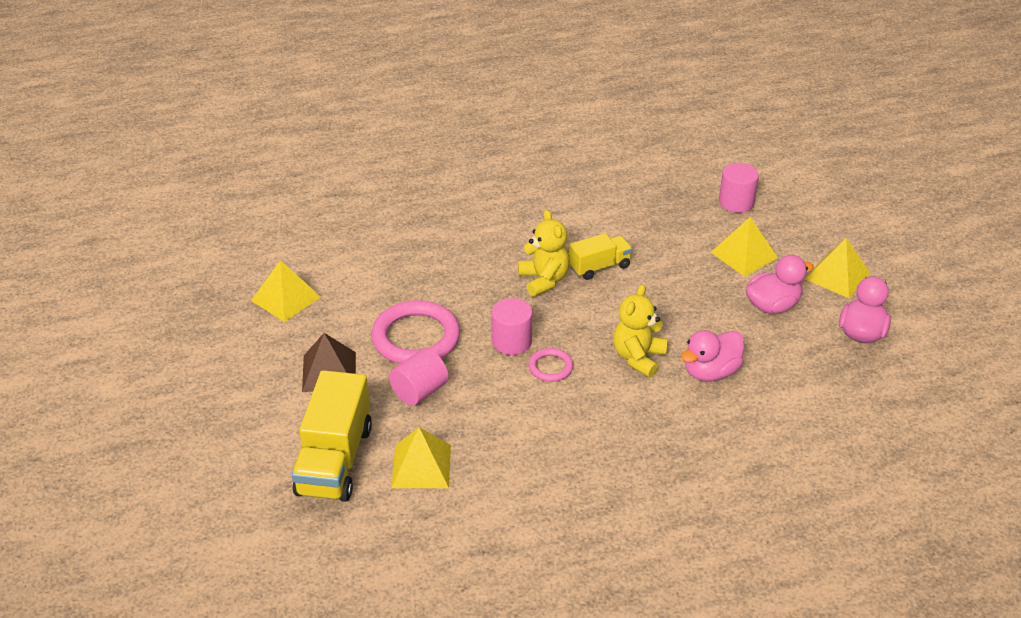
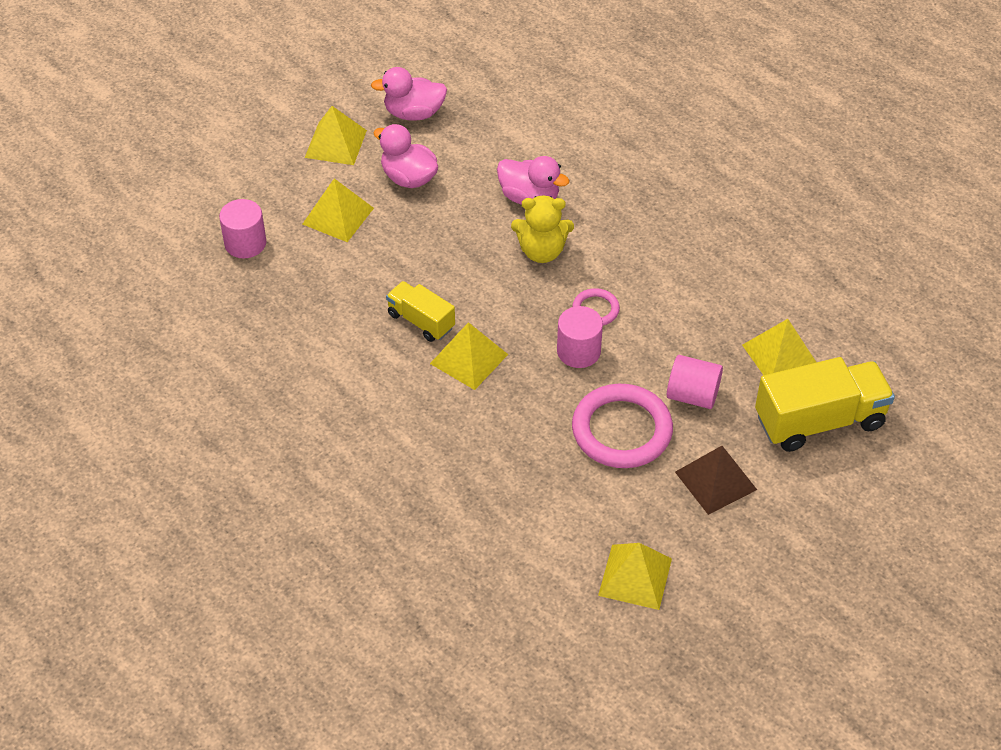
camera: 115 degrees left, 10 degrees up
(544, 280) = (469, 359): yellow teddy bear -> yellow pyramid

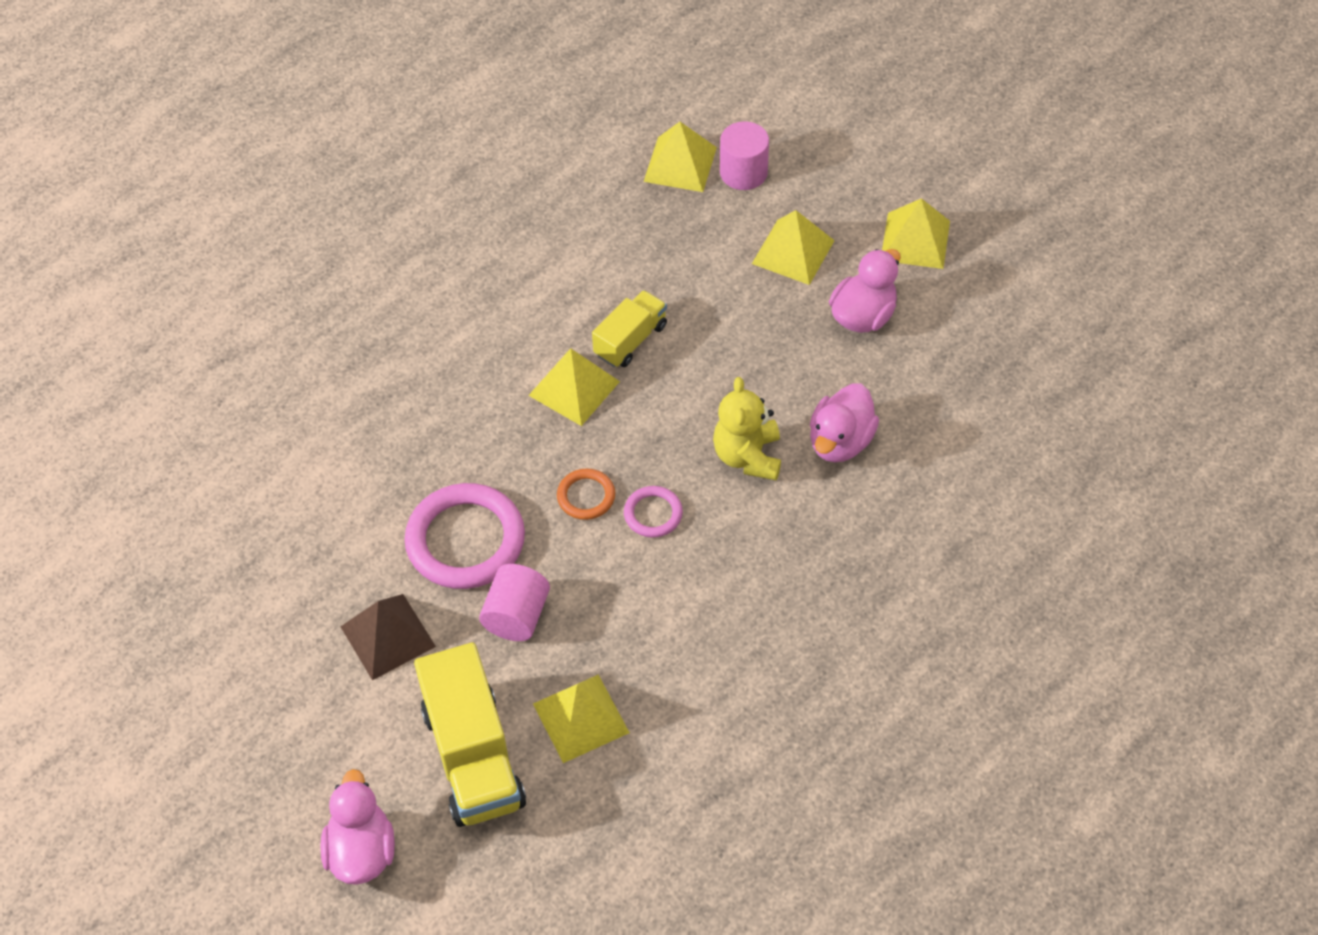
camera: 90 degrees right, 5 degrees up
(414, 113) = (980, 314): pink duck -> pink duck (361, 851)
(578, 351) = (586, 496): pink cylinder -> orange ring
(635, 576) = (262, 551): yellow pyramid -> yellow pyramid (680, 164)

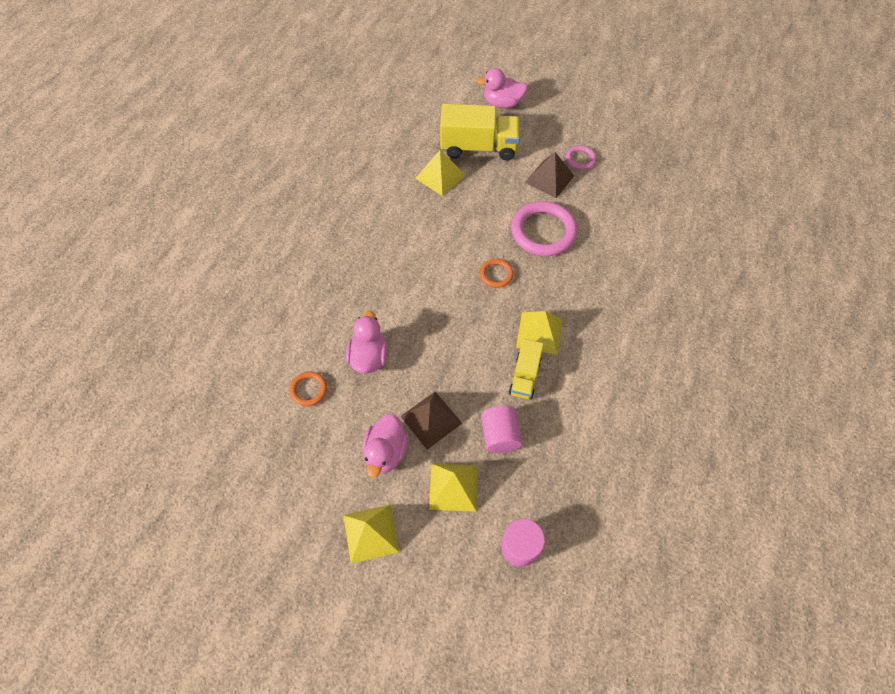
camera: 155 degrees right, 5 degrees up
(361, 851) = (502, 103): pink duck -> pink duck turned 120 degrees clockwise
(473, 756) = (479, 147): yellow truck -> yellow truck turned 135 degrees clockwise
(516, 616) = (495, 207): pink cylinder -> pink cylinder (500, 436)
(653, 514) = (455, 278): pink ring -> pink ring (580, 159)
(680, 164) = (569, 535): yellow pyramid -> none
(747, 456) = (419, 328): yellow teddy bear -> none
(786, 332) = (431, 420): none -> brown pyramid
(944, 427) = (309, 390): none -> orange ring

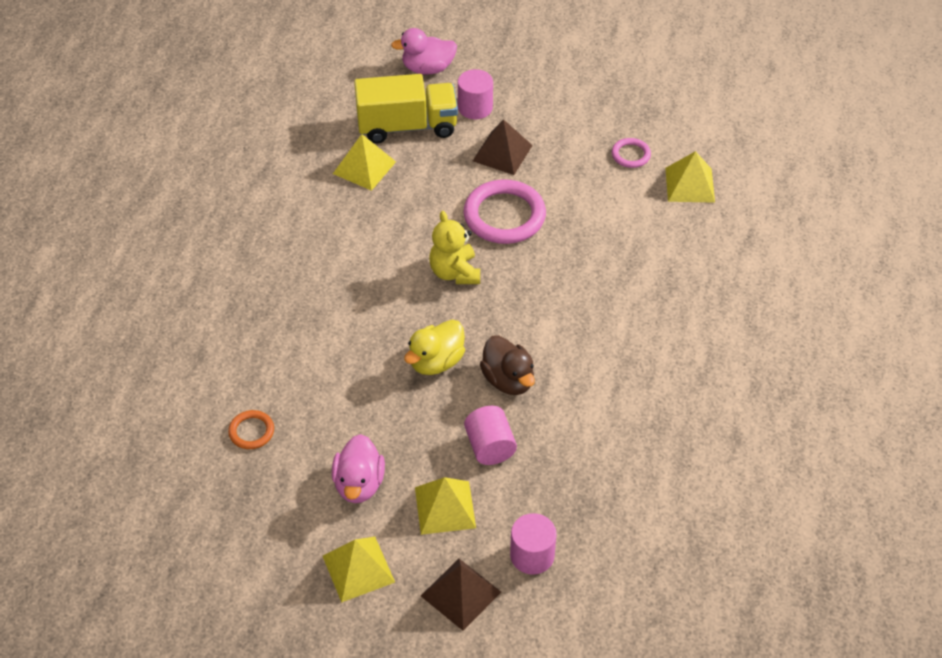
camera: 10 degrees left, 10 degrees down
(369, 357) = (317, 386): pink duck -> none
(431, 420) = (405, 442): brown pyramid -> brown pyramid (461, 594)
(468, 350) = (436, 362): none -> yellow duck
(496, 274) = (455, 272): orange ring -> yellow teddy bear
(524, 376) = (508, 380): yellow truck -> brown duck
(534, 139) = (475, 107): none -> pink cylinder
(539, 333) = (518, 330): yellow pyramid -> yellow pyramid (690, 184)
(580, 159) = (537, 125): pink ring -> pink ring (631, 155)

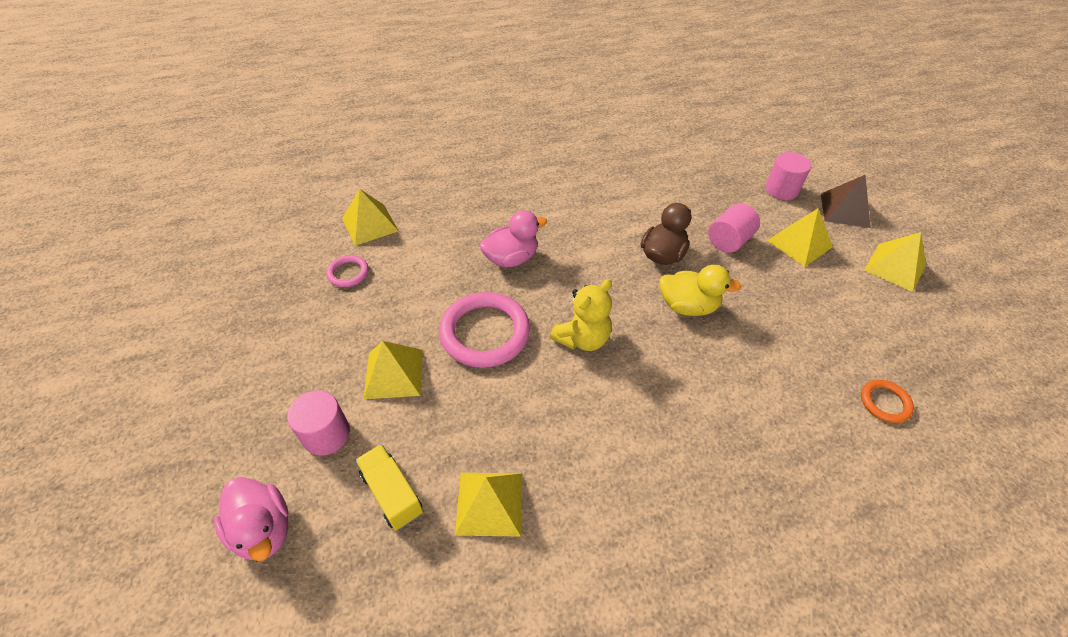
camera: 120 degrees left, 0 degrees up
(359, 484) = (839, 300): pink duck -> pink duck (511, 258)
(407, 126) = (392, 493): yellow truck -> yellow truck, size x0.57
(502, 153) = (394, 373): brown pyramid -> yellow pyramid

